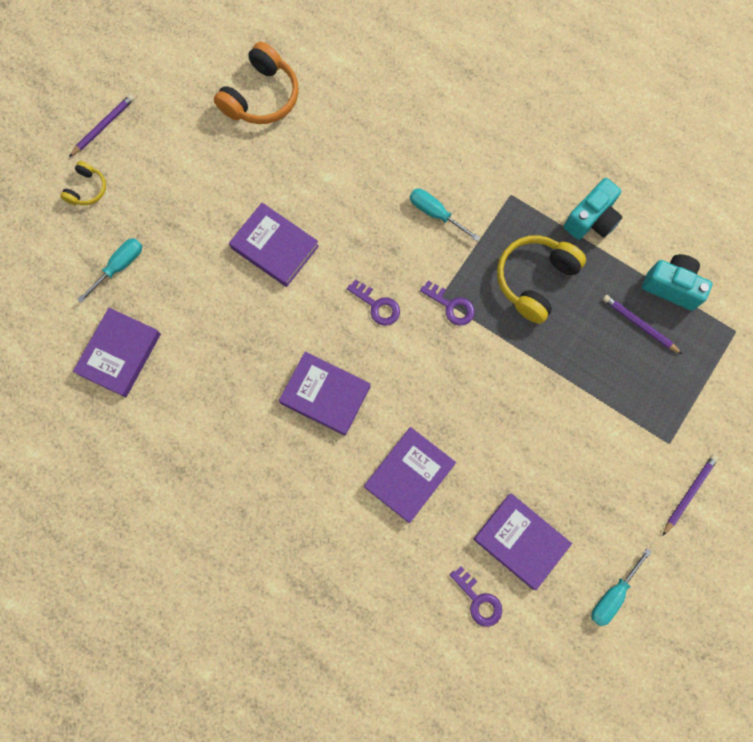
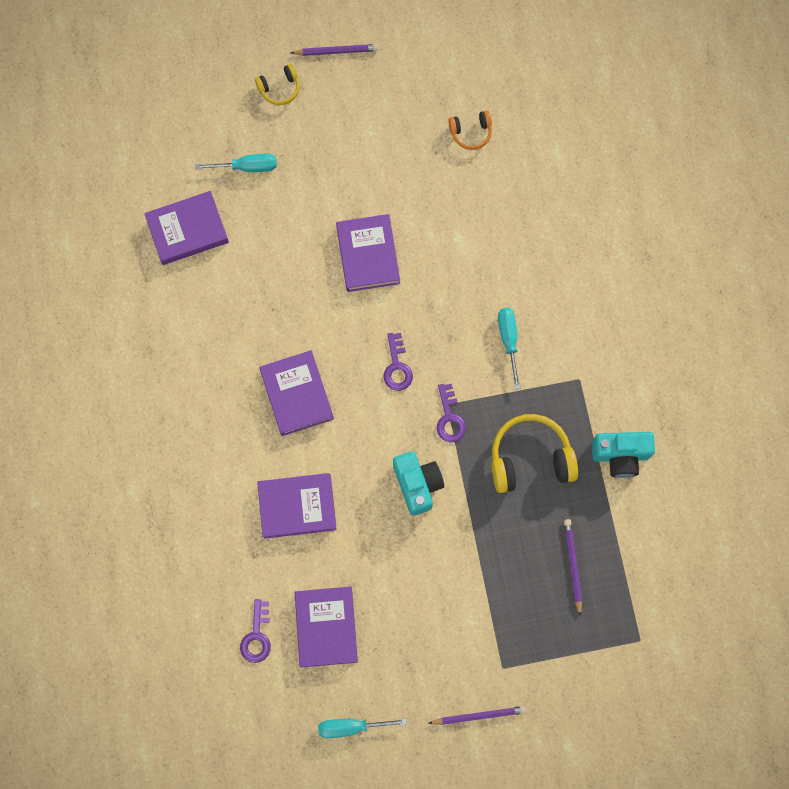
camera: 45 degrees right, 0 degrees up
(261, 96) = (471, 132): orange headphones -> orange headphones, size x0.53
(672, 286) = (627, 562): turquoise camera -> turquoise camera (417, 484)

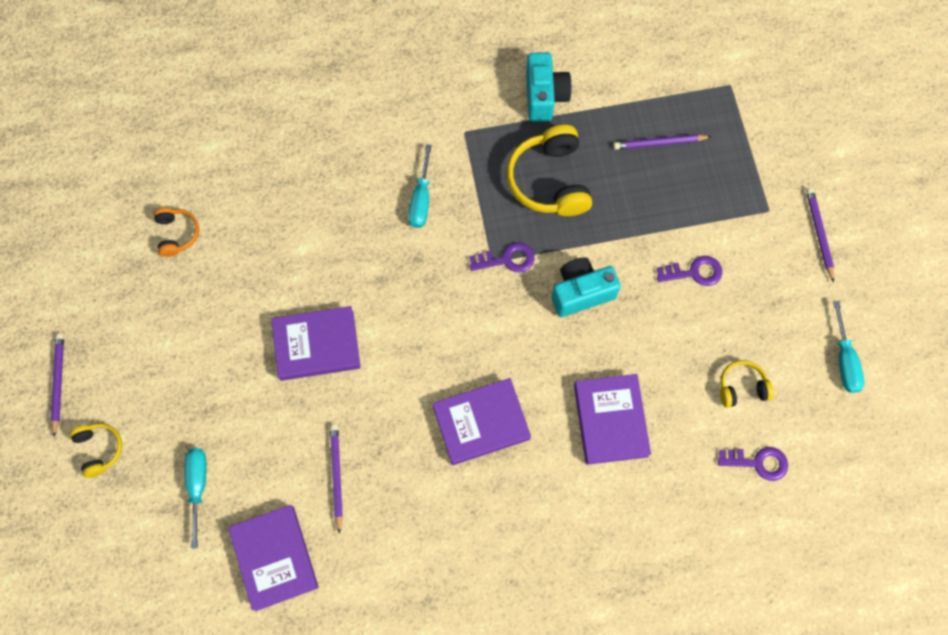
camera: 90 degrees left, 5 degrees down
(253, 276) = (337, 475): none -> purple pencil
(326, 627) = (742, 387): purple book -> yellow headphones
(397, 367) = (449, 313): purple key -> purple key (694, 272)
(508, 341) = (421, 199): turquoise screwdriver -> turquoise screwdriver turned 75 degrees counterclockwise

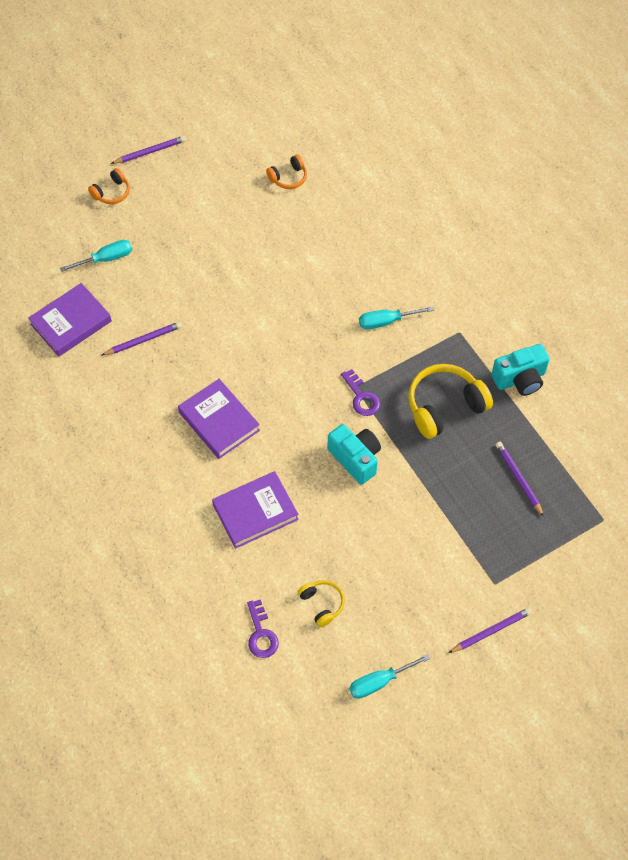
camera: 70 degrees right, 10 degrees down
(99, 449) = (112, 192): yellow headphones -> orange headphones
(317, 345) = (238, 294): purple book -> none
(694, 272) = (410, 539): purple key -> none

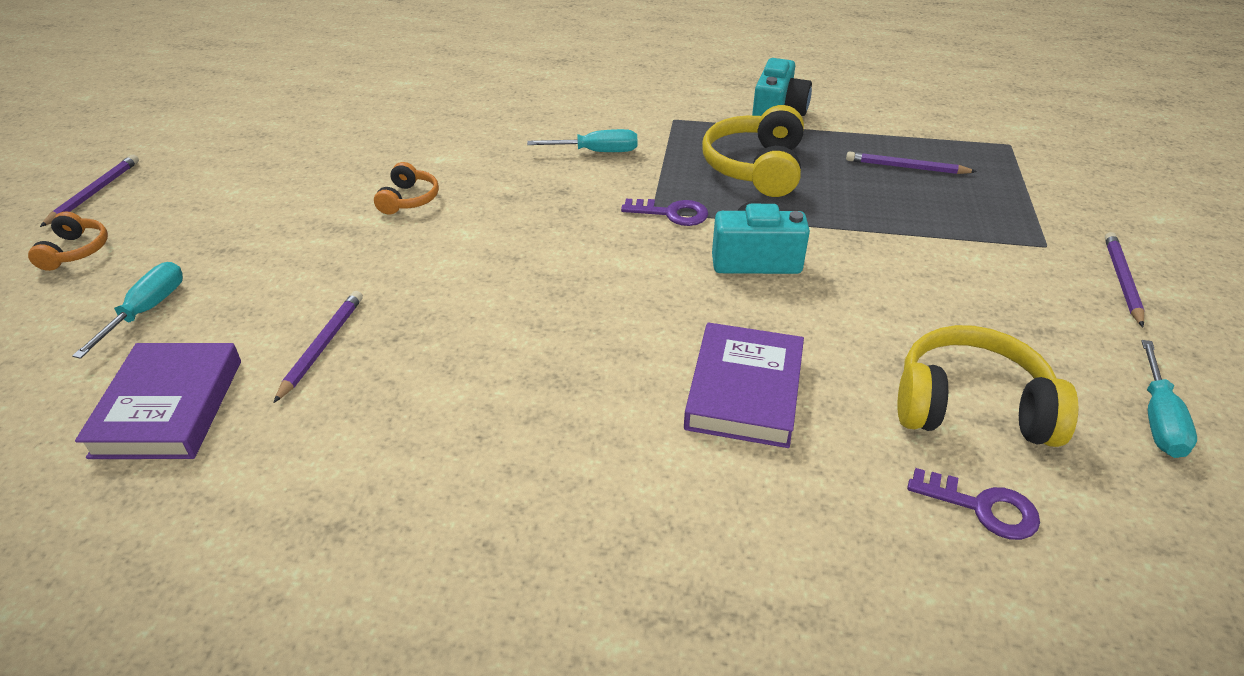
camera: 50 degrees left, 20 degrees down
(219, 421) = (552, 345): purple book -> none
(288, 177) = (320, 124): orange headphones -> orange headphones (408, 199)
(322, 604) = (971, 407): yellow headphones -> yellow headphones, size x1.87
(386, 321) = (596, 152): turquoise screwdriver -> turquoise screwdriver turned 120 degrees counterclockwise

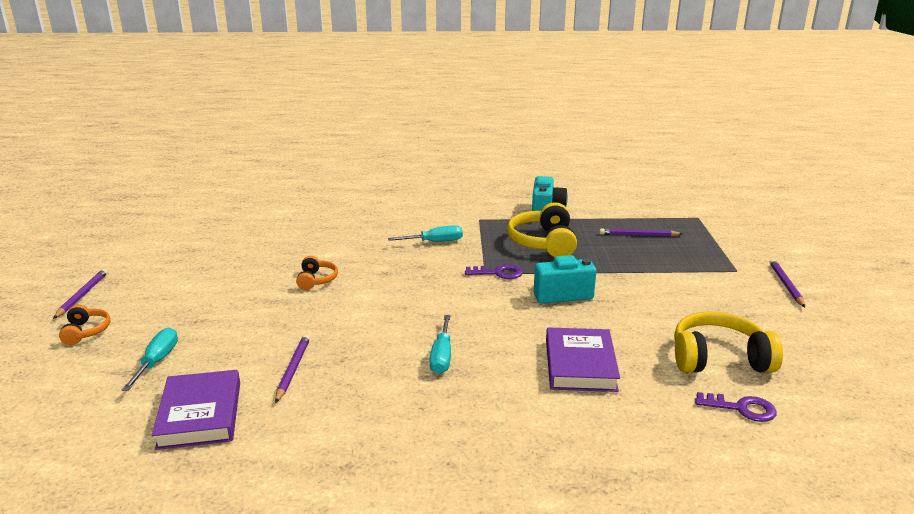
camera: 10 degrees left, 15 degrees down
(1158, 418) = (827, 353): turquoise screwdriver -> turquoise screwdriver (442, 356)

